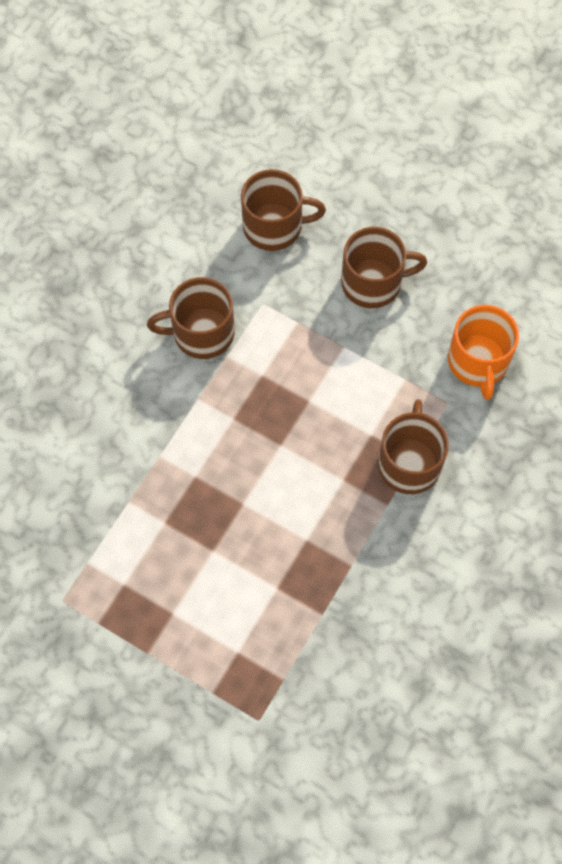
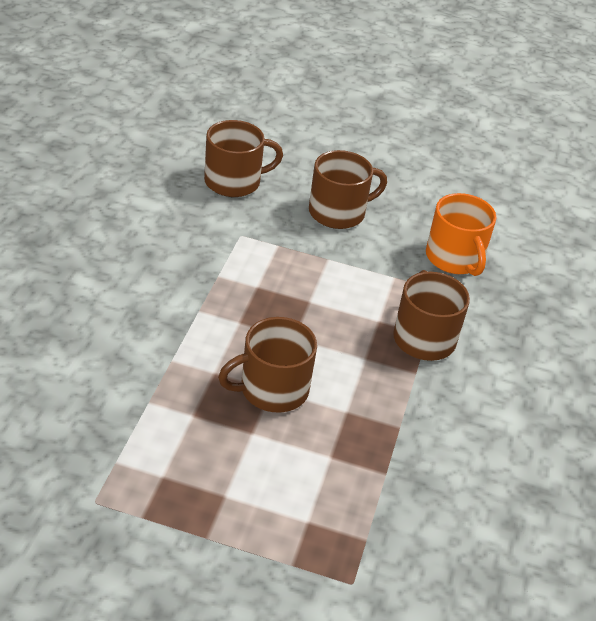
camera: 20 degrees left, 25 degrees down
(202, 333) = (188, 260): brown mug -> brown mug (272, 389)

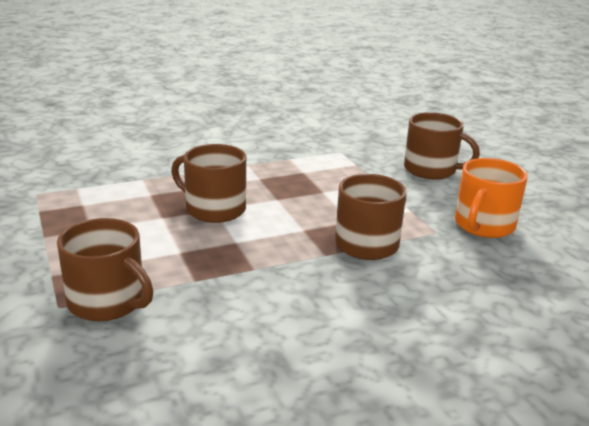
camera: 55 degrees right, 15 degrees down
(234, 181) = (384, 133): brown mug -> brown mug (107, 302)

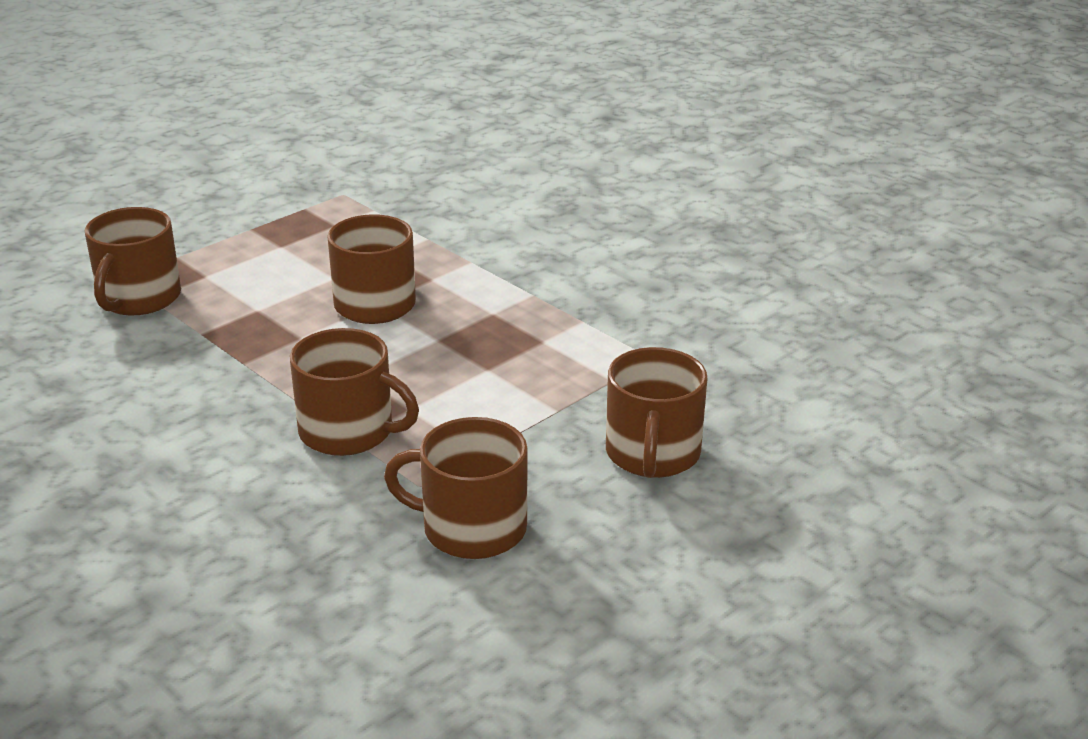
camera: 70 degrees right, 5 degrees up
(483, 225) = (472, 528): orange mug -> brown mug

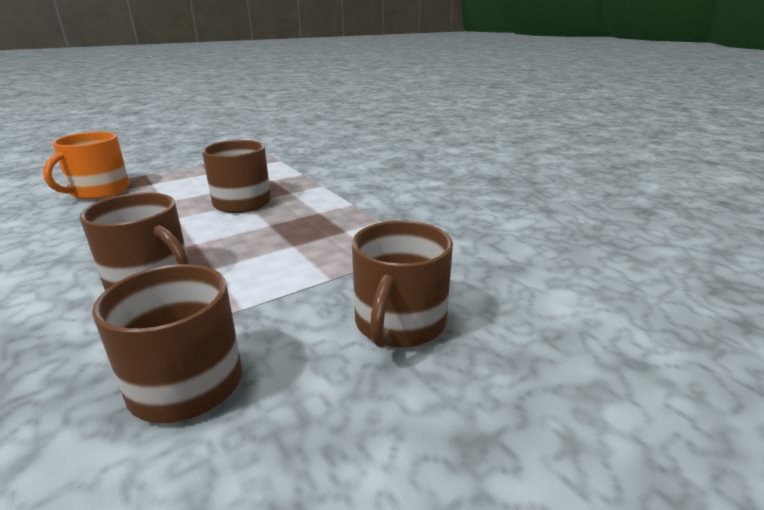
camera: 10 degrees right, 5 degrees down
(138, 298) = (99, 191): brown mug -> orange mug

